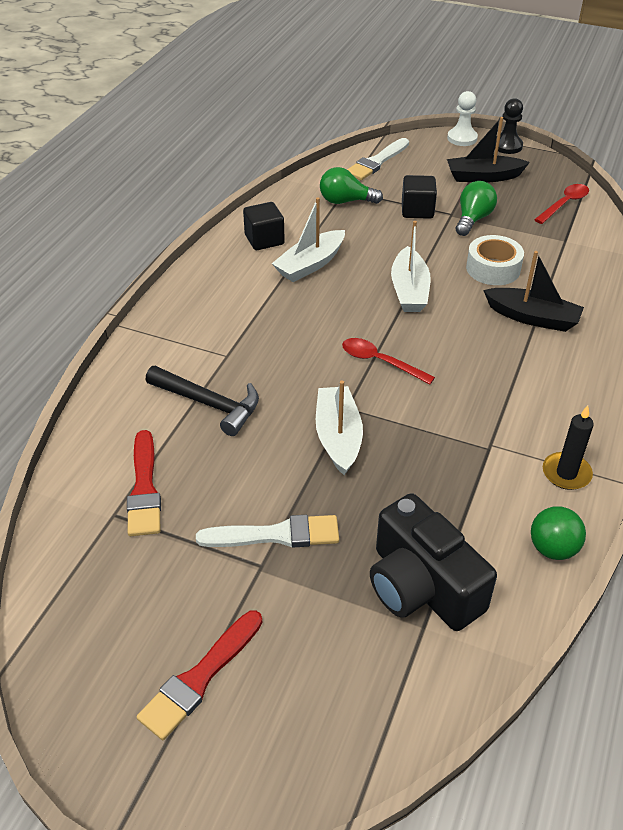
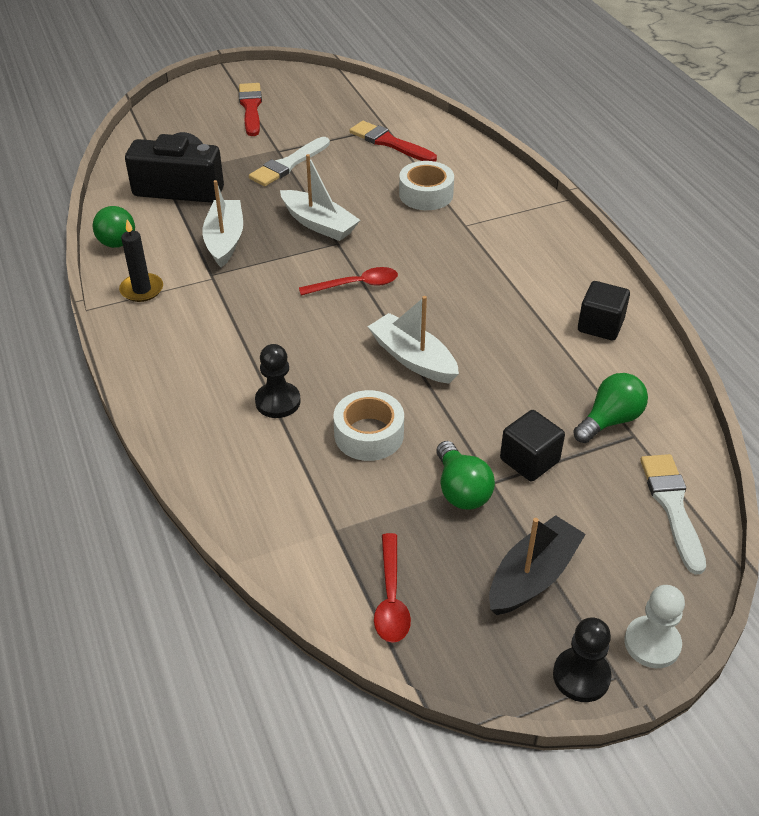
camera: 135 degrees right, 0 degrees up
(209, 404) = (426, 194): black hammer -> white tape
(310, 264) = (526, 328): white boat -> white boat (225, 240)
(532, 317) = (278, 401): black boat -> black pawn

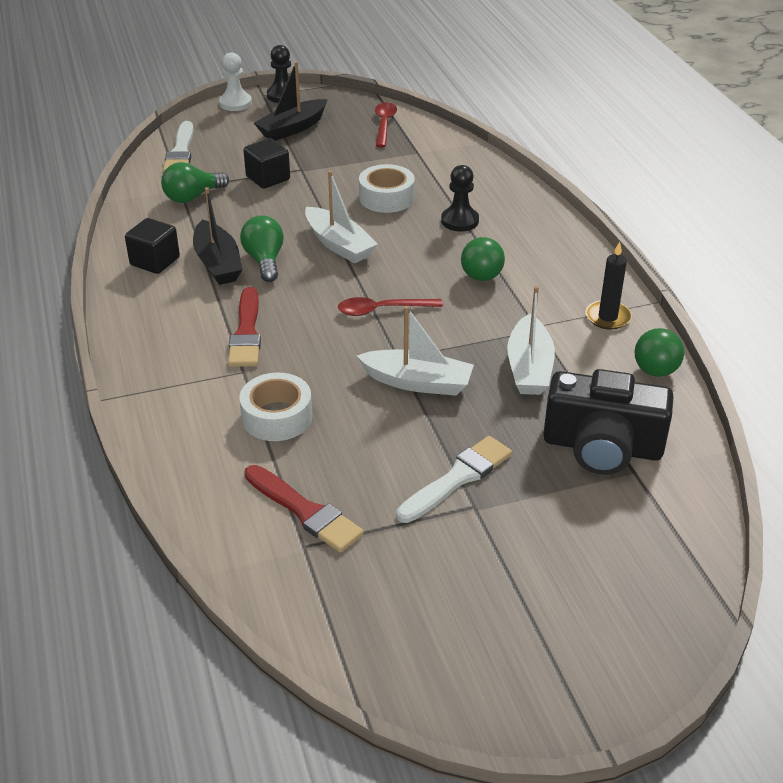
camera: 175 degrees left, 5 degrees down
(251, 108) = (525, 609): red brush -> red brush (246, 333)
(258, 327) = (481, 277): none -> green ball
(319, 224) = (417, 382): white boat -> white boat turned 150 degrees clockwise
(461, 490) = (324, 166): green light bulb -> green light bulb (265, 260)
(534, 327) = (218, 263): none -> black boat

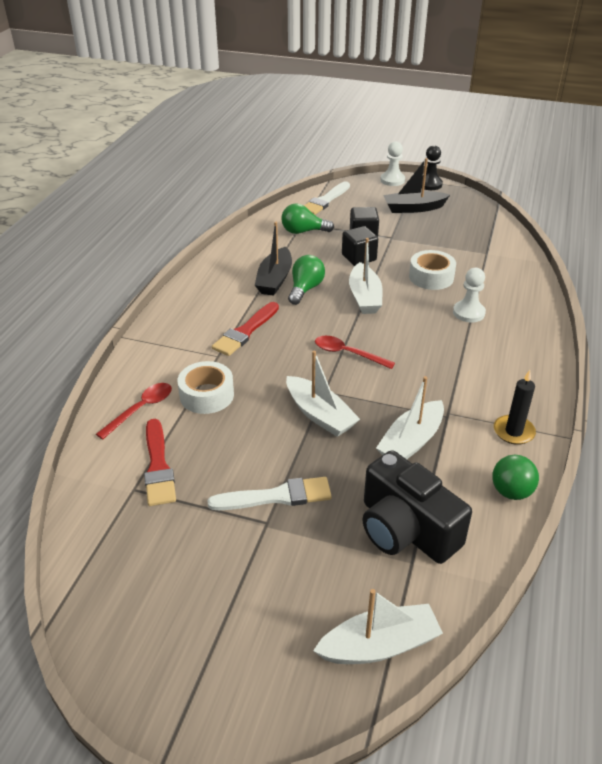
camera: 35 degrees right, 0 degrees up
(155, 261) = (239, 264): black cube -> black cube (359, 257)
(384, 124) = (482, 226): red spoon -> red spoon (141, 409)
(459, 221) = (468, 313): black pawn -> white pawn
(481, 277) = (443, 359): green ball -> none
(676, 552) = (379, 645): none -> white boat

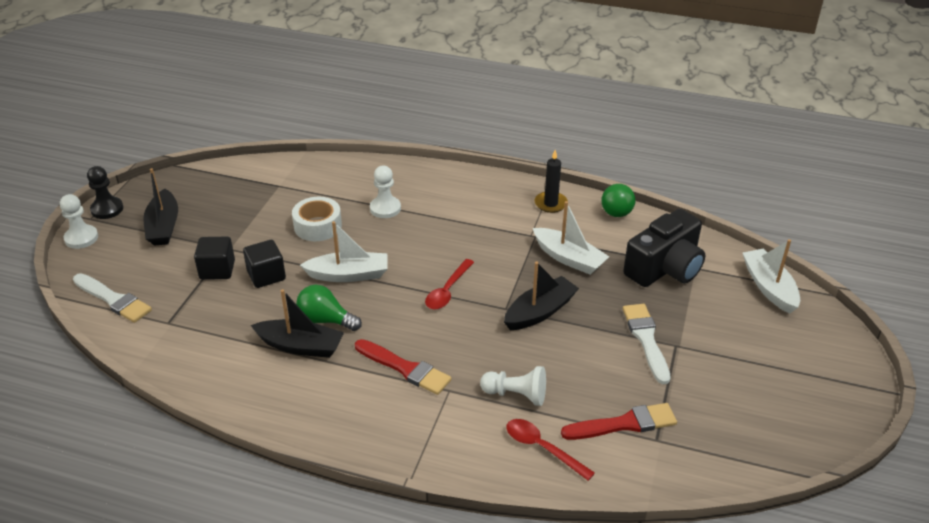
camera: 90 degrees left, 0 degrees up
(206, 395) = (516, 395): white tape -> white pawn
(303, 231) = (191, 321): green light bulb -> none
(320, 415) = (540, 312): white boat -> black boat

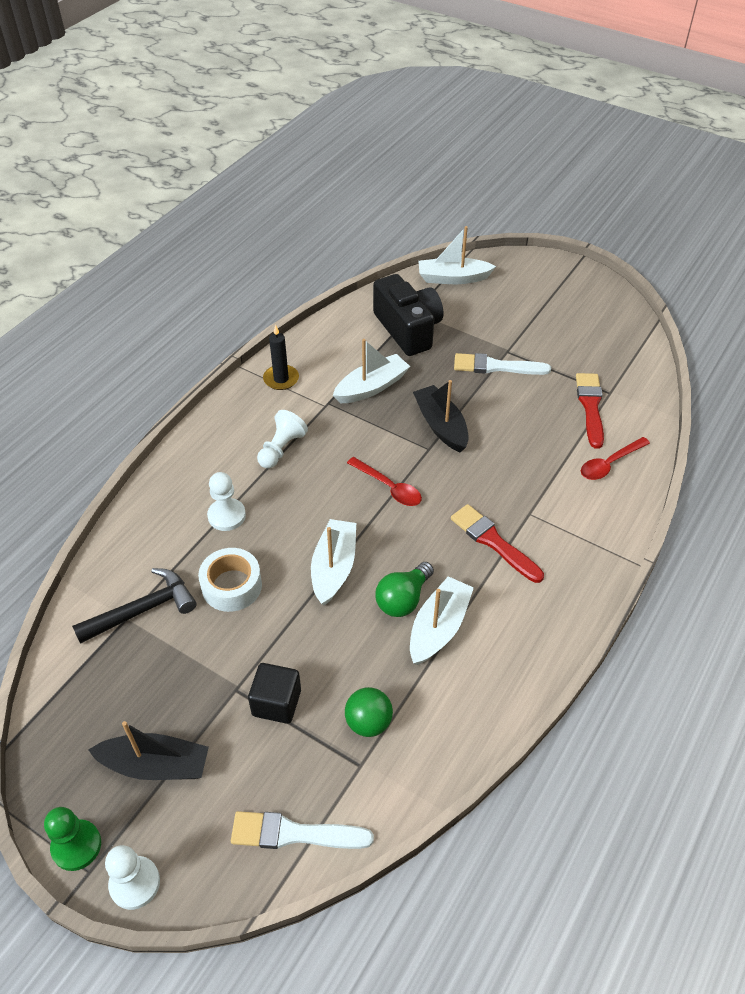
camera: 75 degrees left, 10 degrees up
(107, 209) = (76, 846): black pawn -> green pawn
(113, 299) = (294, 833): white brush -> white brush turned 135 degrees counterclockwise
(266, 275) = (307, 649): black cube -> none
(287, 191) = (143, 610): none -> black hammer
(300, 346) = (438, 628): black boat -> white boat
(405, 368) = (493, 542): red brush -> red brush turned 90 degrees counterclockwise
(516, 395) = (544, 467): white pawn -> white pawn (281, 449)
(616, 213) = (317, 338): green ball -> green ball (368, 722)

